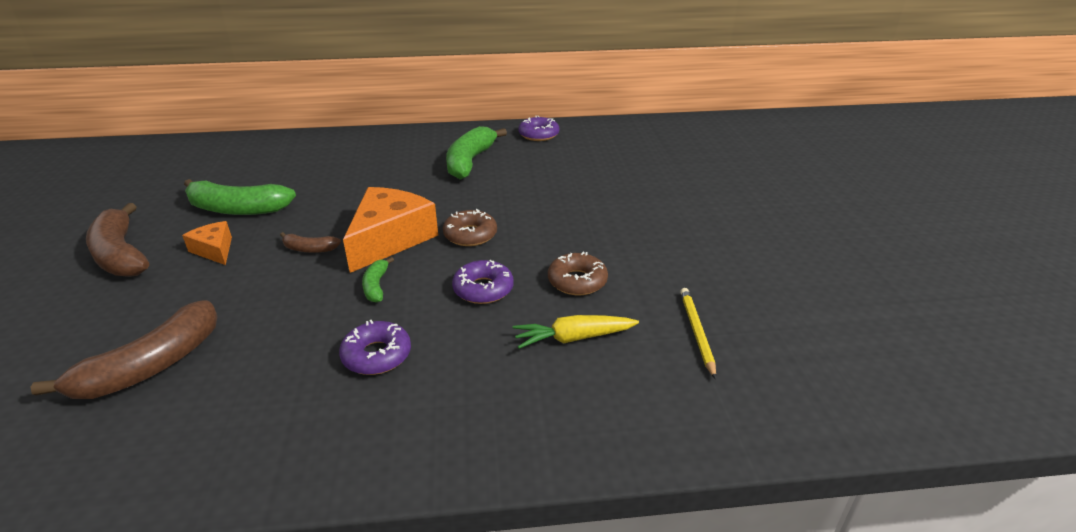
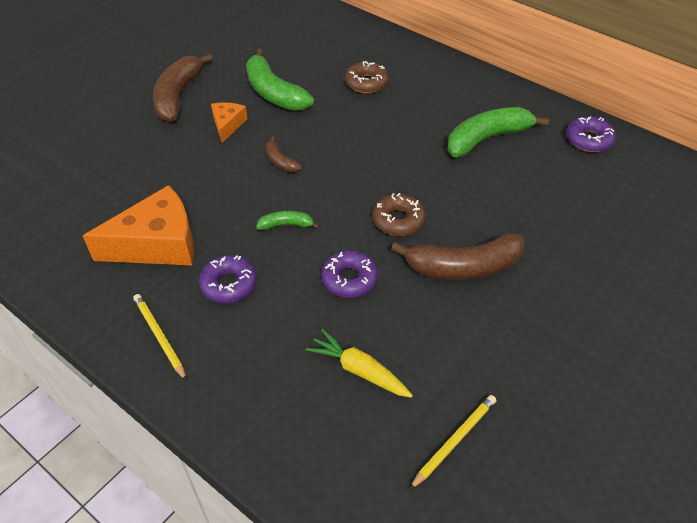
camera: 45 degrees right, 15 degrees up
(151, 366) = (119, 201): brown banana -> brown banana (463, 267)
(356, 439) = (159, 337): none -> yellow pencil
(376, 286) = (286, 225): green banana -> green banana turned 45 degrees clockwise
(389, 239) = (338, 186): orange cheese -> orange cheese (157, 243)
(577, 281) = (424, 323): brown donut -> brown donut (366, 83)

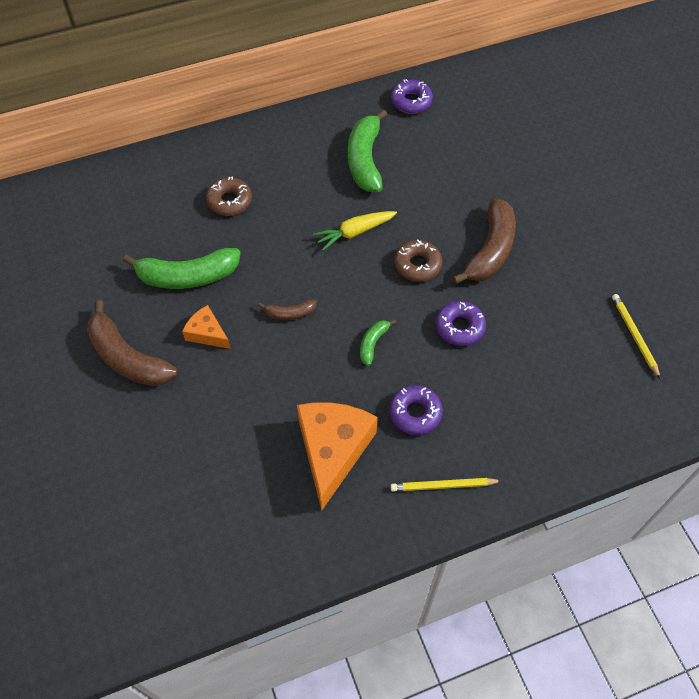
camera: 60 degrees left, 10 degrees up
(359, 370) = (549, 362): yellow carrot -> yellow carrot (355, 232)

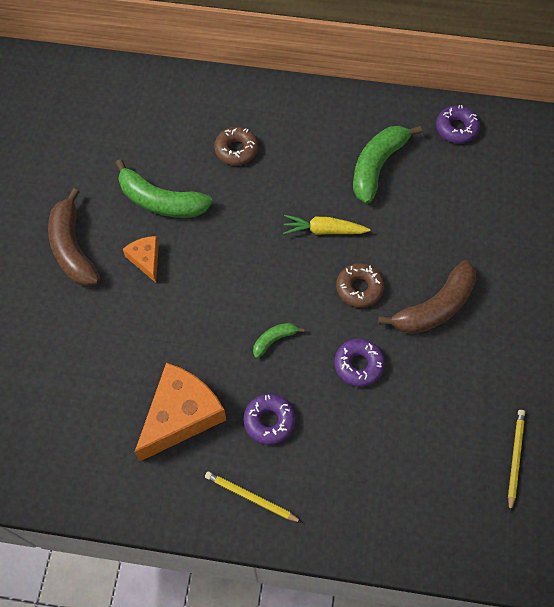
camera: 30 degrees right, 5 degrees up
(289, 313) = (222, 276): brown banana -> none

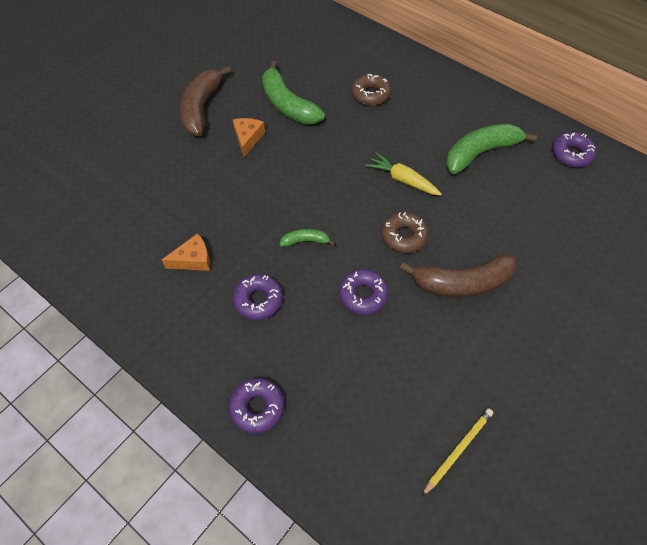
camera: 30 degrees right, 5 degrees down
(181, 415) = (193, 259): orange cheese -> orange cheese, size x0.52
(251, 498) = (201, 351): yellow pencil -> none
(334, 518) = (257, 407): none -> purple donut

